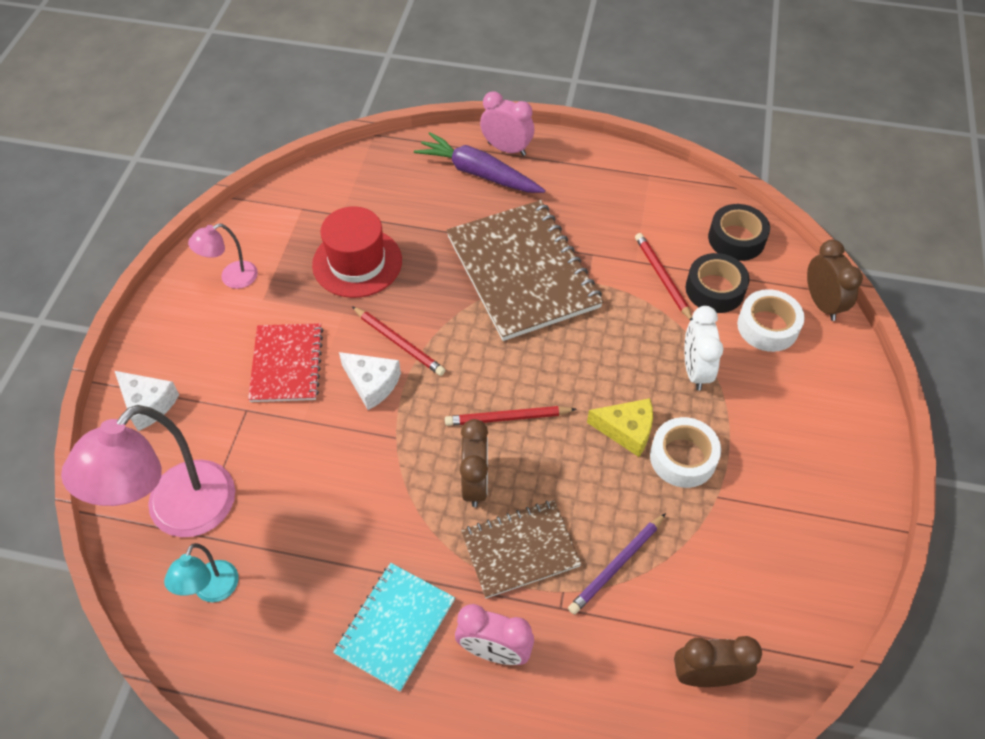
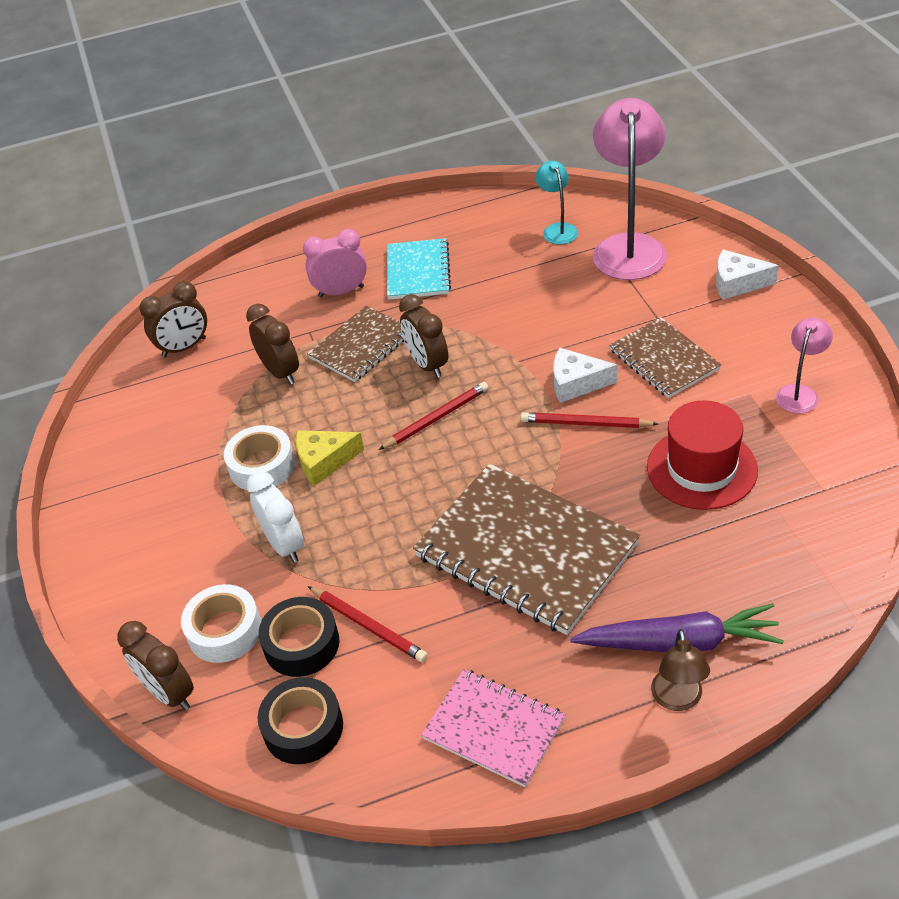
camera: 155 degrees right, 10 degrees down
(287, 364) = (664, 360): red notebook -> brown notebook
(506, 149) = (678, 699): pink clock -> brown lamp
(617, 565) = (280, 372): purple pencil -> brown clock
(620, 184) = (494, 729): none -> pink notebook

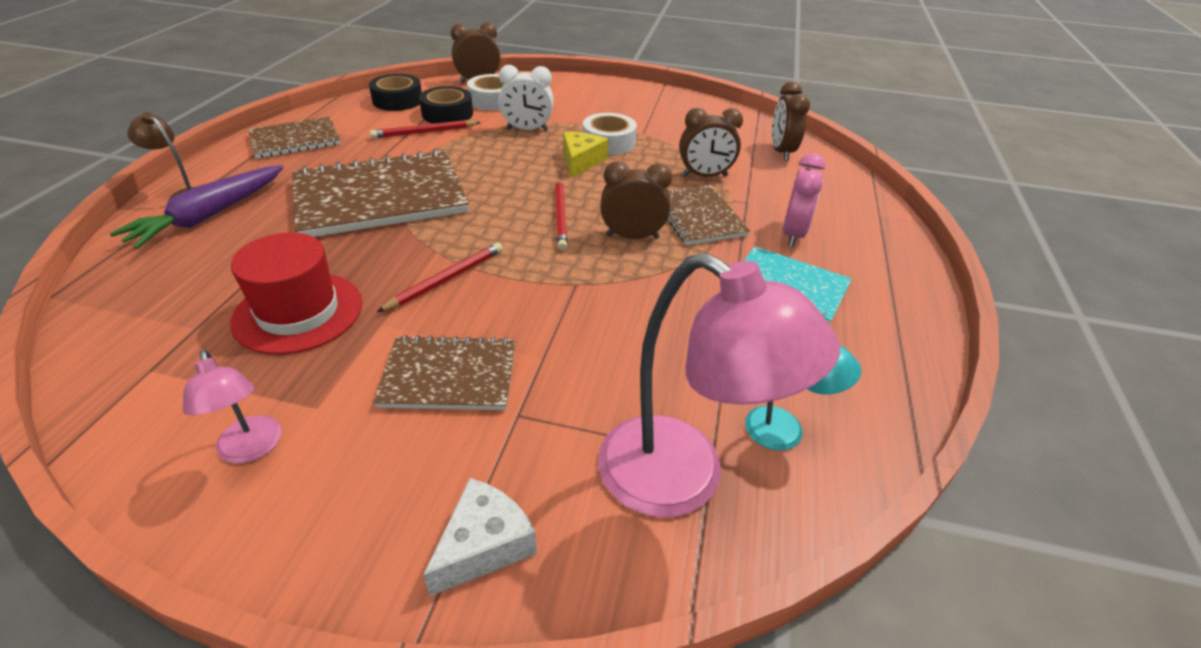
camera: 115 degrees right, 5 degrees down
(494, 729) = (295, 140): pink notebook -> brown notebook
(576, 383) = (500, 300): white cheese -> none

